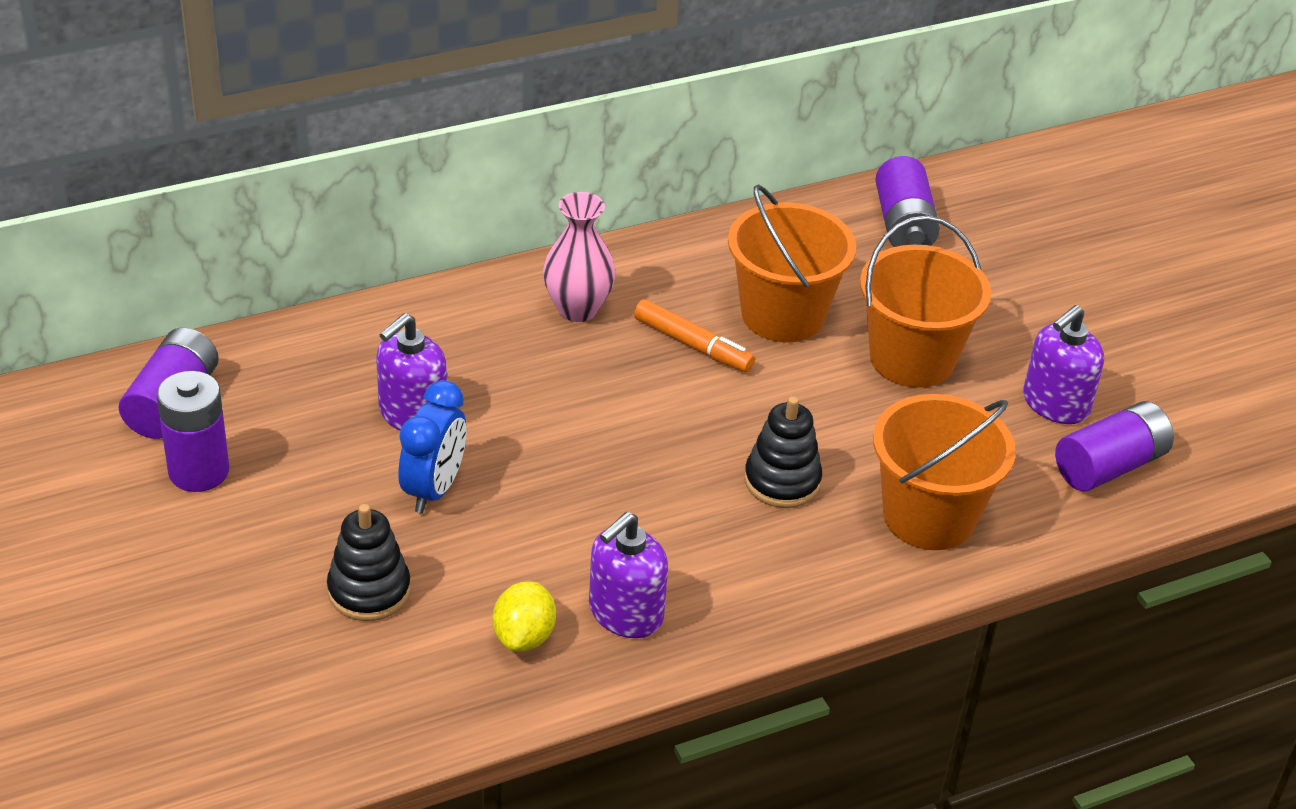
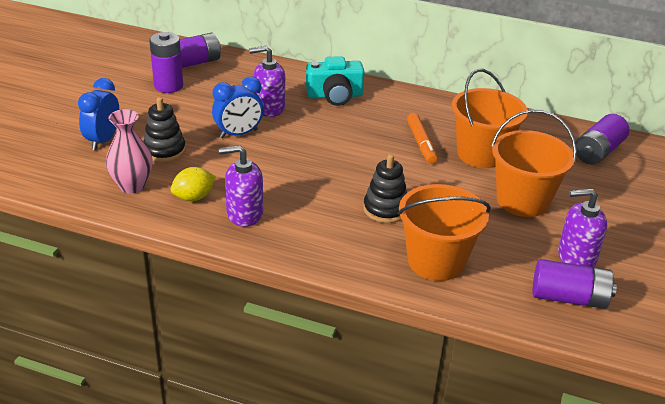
camera: 45 degrees right, 5 degrees down
(248, 638) = (103, 140): none -> blue clock
(475, 333) = (335, 96): none -> turquoise camera
(577, 309) = (390, 108): pink vase -> pink vase (132, 185)

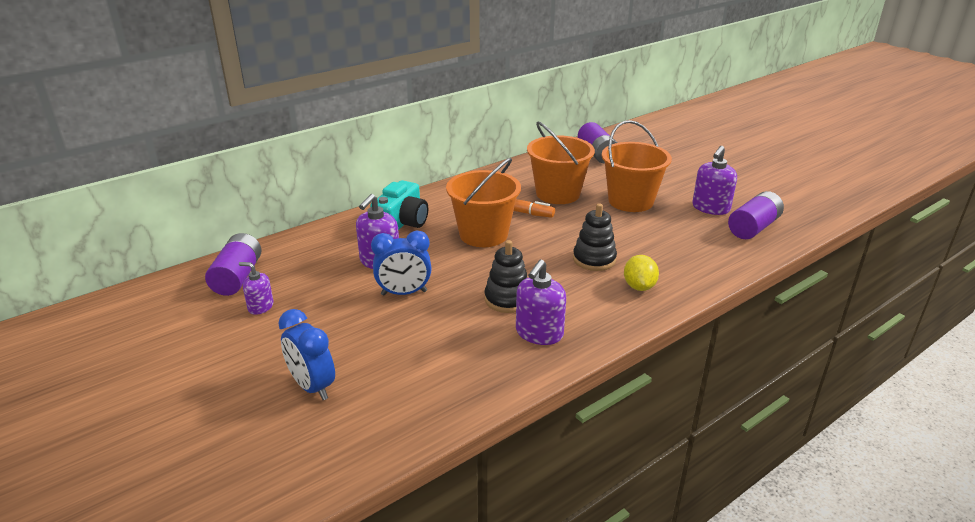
camera: 55 degrees left, 5 degrees down
(132, 185) = (424, 391): pink vase -> none
(164, 150) = (382, 348): black stacking toy -> black stacking toy (507, 299)
(168, 86) = (260, 307): purple battery -> purple soap dispenser
(194, 197) = (485, 355): yellow lemon -> yellow lemon (639, 286)
(238, 134) = (404, 293): blue clock -> blue clock turned 75 degrees clockwise
(436, 261) = (678, 262): orange bucket -> orange bucket (483, 234)

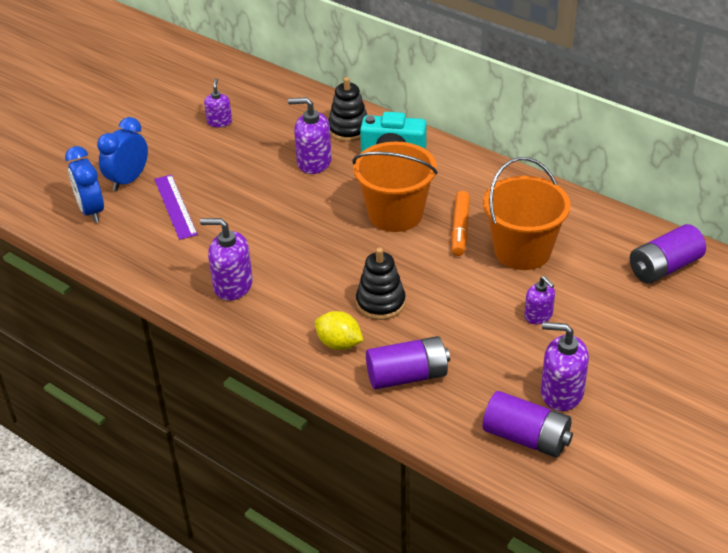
camera: 75 degrees right, 10 degrees up
(237, 277) = (257, 95): purple battery -> purple battery (407, 376)
(388, 356) = (175, 206): none -> purple ruler
(404, 293) = (267, 190): blue clock -> blue clock (91, 211)
(507, 299) = (280, 255): black stacking toy -> black stacking toy (348, 129)
(630, 201) = (538, 316): orange bucket -> purple soap dispenser
(639, 286) = (339, 344): yellow lemon -> yellow lemon turned 45 degrees clockwise

